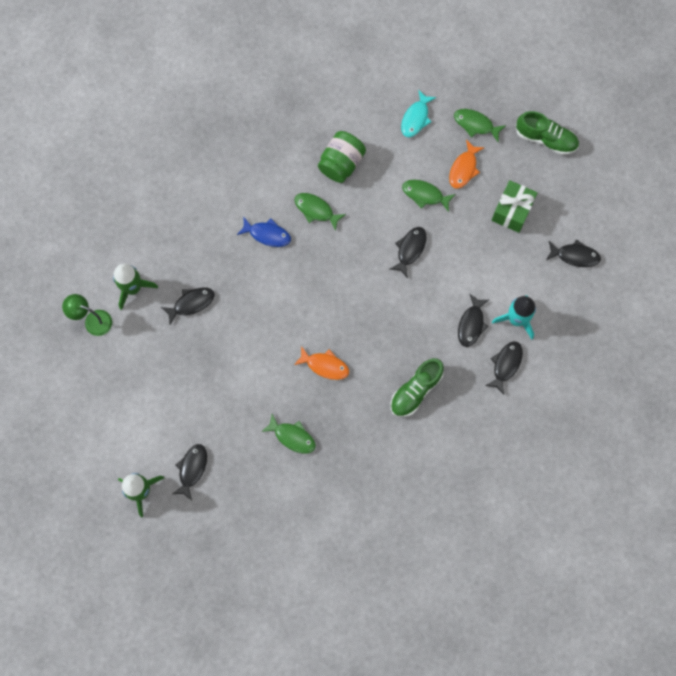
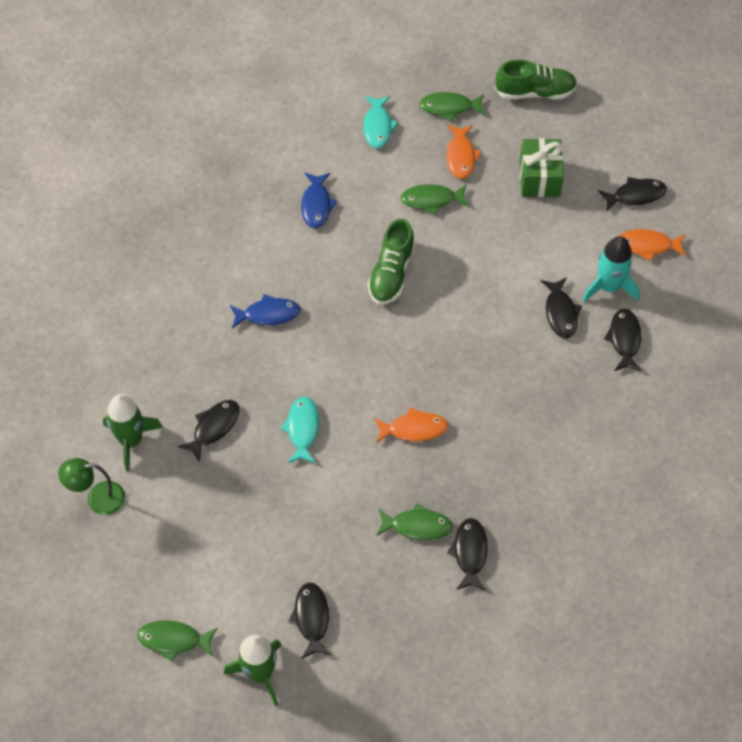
camera: 25 degrees left, 15 degrees down
(250, 331) = (302, 429): none -> turquoise fish
(316, 210) = (313, 265): green fish -> green fish (173, 640)
(341, 163) = (316, 205): green jar -> blue fish
(410, 249) = (446, 263): black fish -> black fish (470, 553)
(416, 390) = (536, 411): green shoe -> green shoe (391, 273)
(562, 299) = (647, 245): none -> orange fish

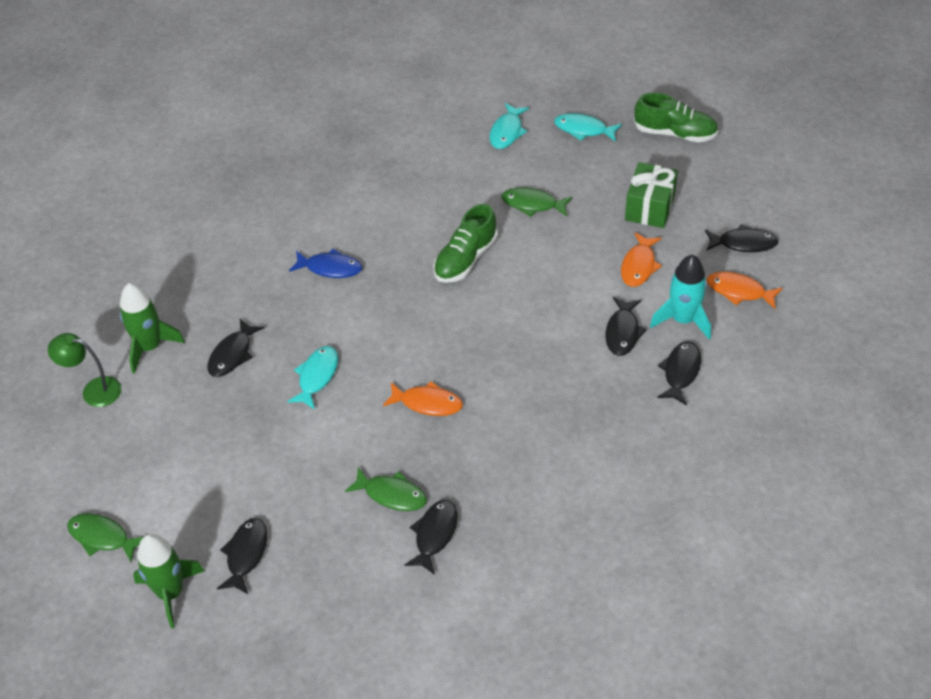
camera: 20 degrees right, 10 degrees down
(214, 427) = (232, 354): black fish -> black fish turned 150 degrees clockwise
(316, 205) = (419, 185): blue fish -> none
(449, 107) = (583, 129): green fish -> turquoise fish
(461, 156) = (577, 173): orange fish -> orange fish (639, 266)

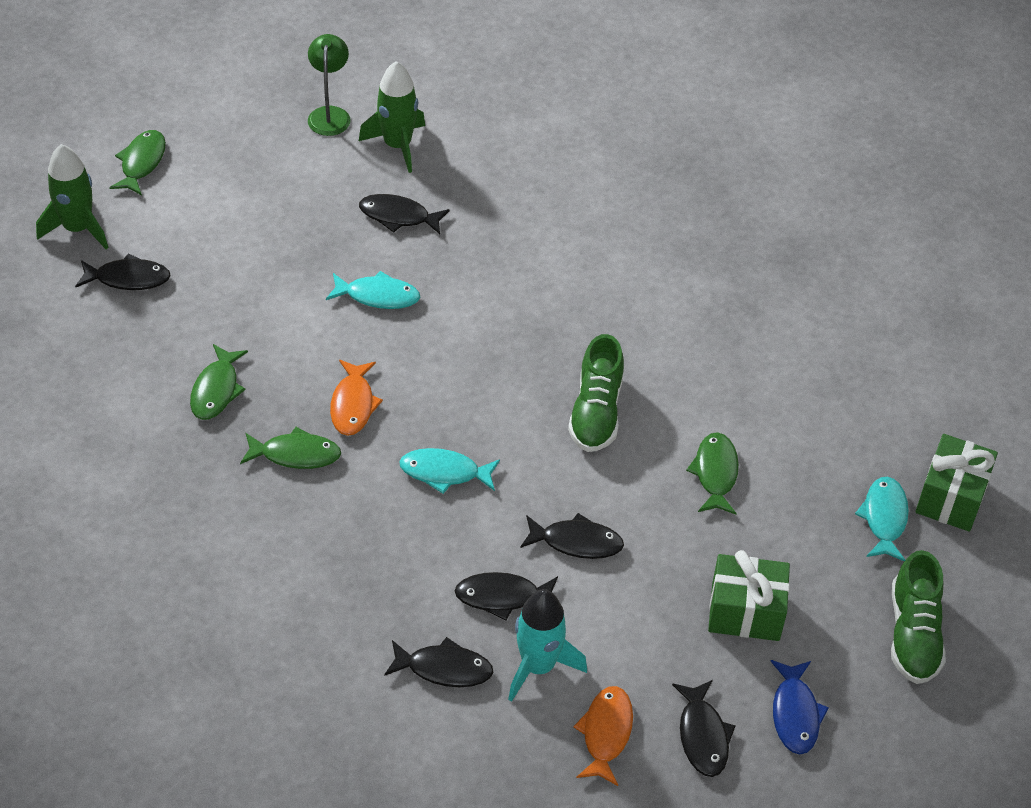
camera: 75 degrees right, 0 degrees up
(330, 268) = (550, 280): blue fish -> blue fish (795, 714)
(435, 534) = (165, 437): black fish -> black fish (576, 542)
(465, 259) = (596, 412): green shoe -> green shoe turned 105 degrees counterclockwise
(470, 445) = (296, 454): none -> green fish
(507, 132) = (850, 428): turquoise fish -> turquoise fish (444, 472)
(572, 96) = (951, 497): none -> green gift
(639, 266) = (627, 607): orange fish -> none

